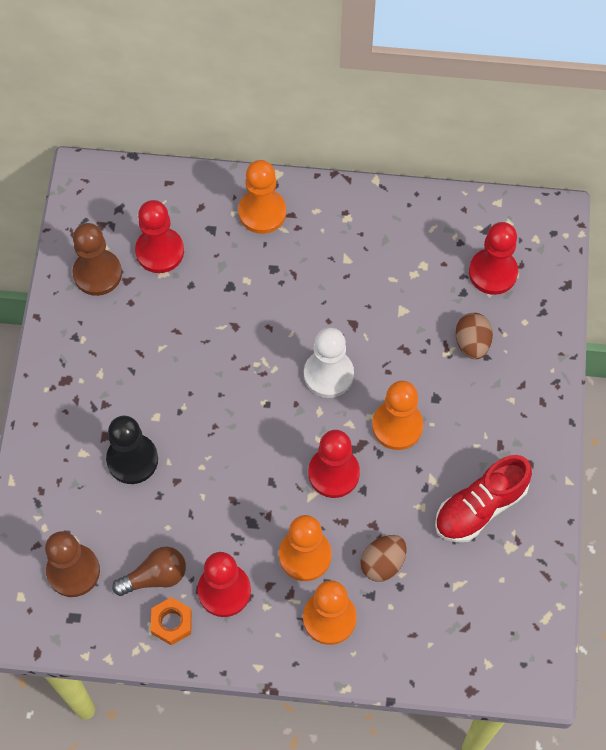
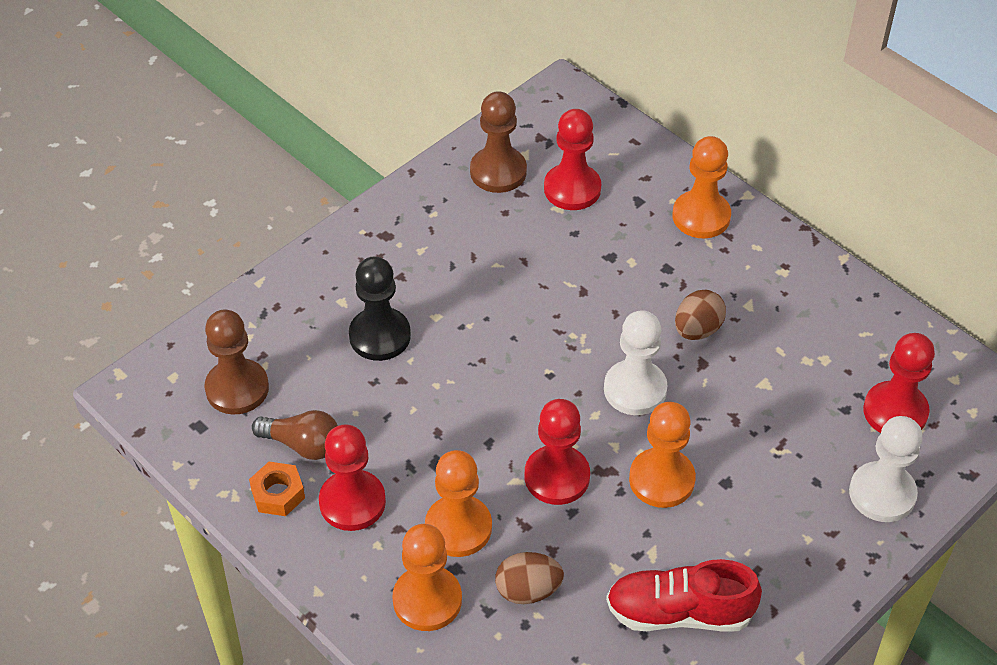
camera: 40 degrees right, 15 degrees down
(472, 343) = (812, 459): brown egg -> brown egg (697, 330)
(529, 336) = (882, 494): none -> white pawn

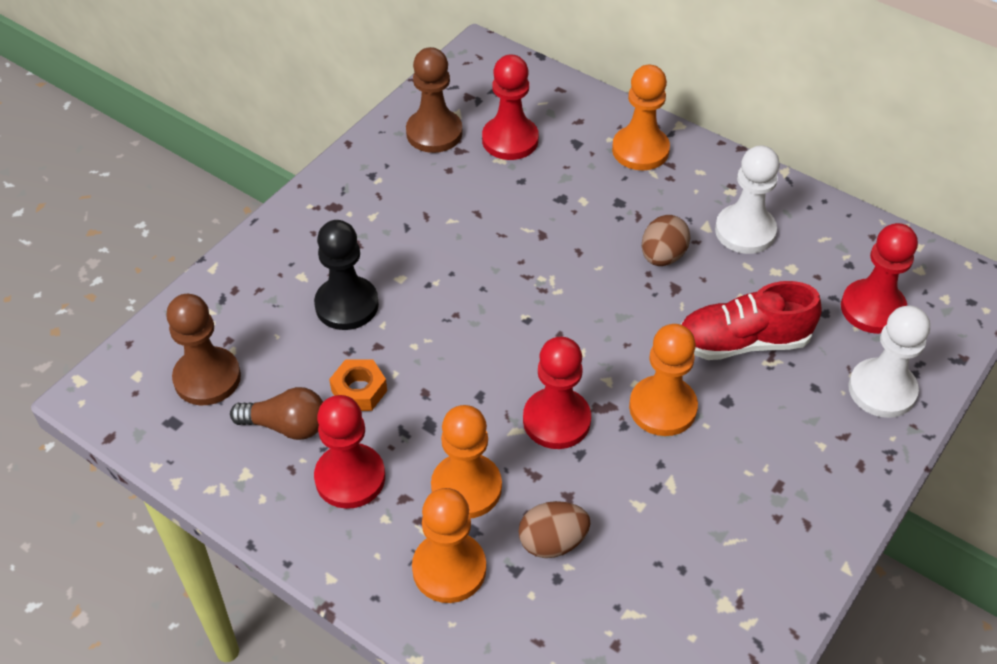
camera: 10 degrees left, 0 degrees up
(278, 494) = (269, 481): orange nut -> orange nut (359, 391)
(635, 389) = (615, 322): white pawn -> white pawn (745, 231)
(679, 612) = (713, 541): red shoe -> red shoe (743, 342)

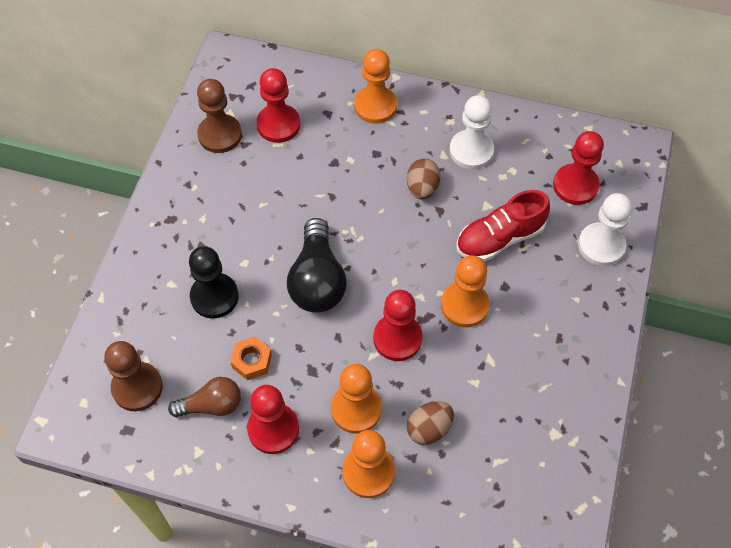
camera: 20 degrees left, 10 degrees up
(482, 323) = (317, 280): none -> black light bulb

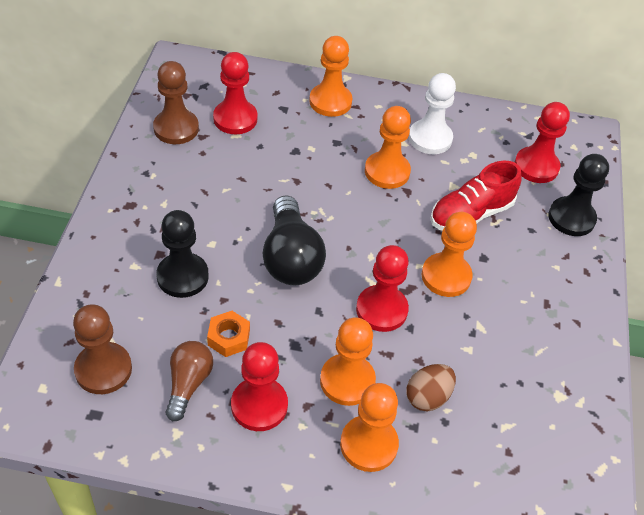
camera: 10 degrees left, 10 degrees down
(211, 405) = (188, 384): brown light bulb -> brown light bulb turned 60 degrees counterclockwise
(422, 188) = (387, 171): brown egg -> orange pawn
(601, 245) = (571, 218): white pawn -> black pawn

